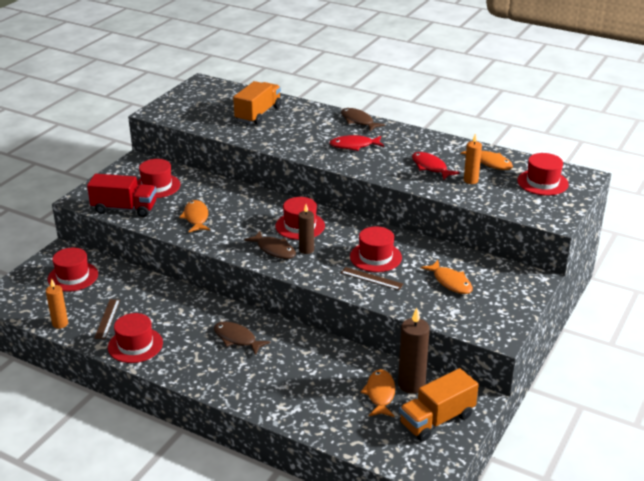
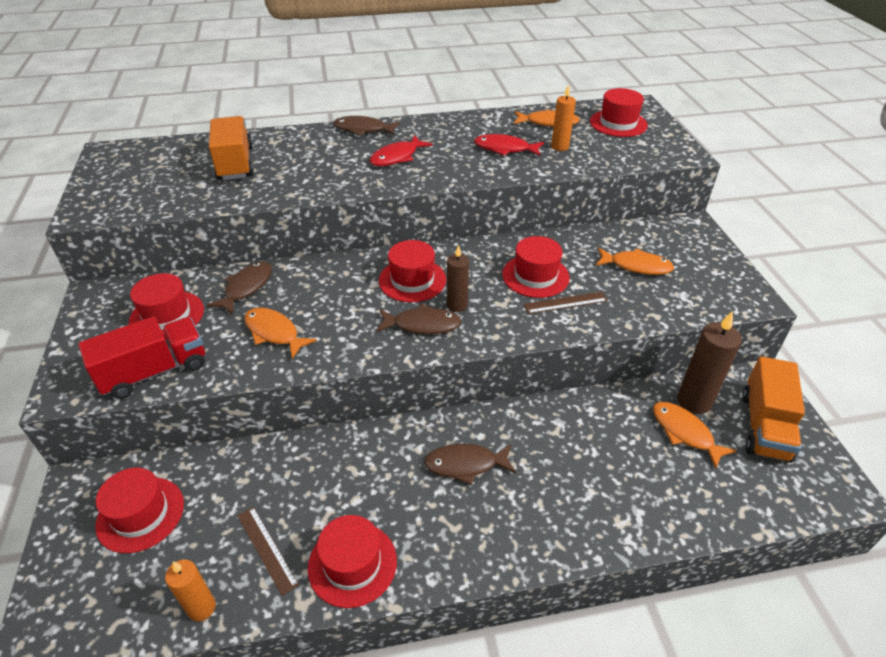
camera: 40 degrees left, 10 degrees up
(209, 190) = (246, 287): none -> brown fish

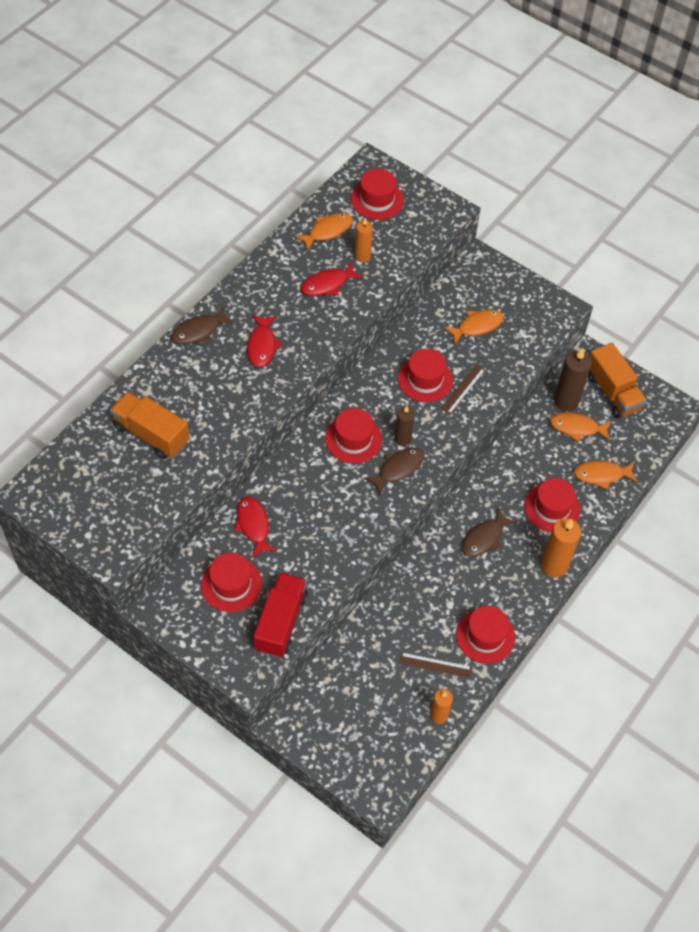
camera: 45 degrees left, 15 degrees up
(140, 514) = (345, 706): red hat -> red hat (552, 508)
(246, 287) = (253, 525): brown fish -> red fish
(274, 333) = (317, 543): orange fish -> orange fish (601, 475)
(514, 552) = (554, 566): none -> orange candle

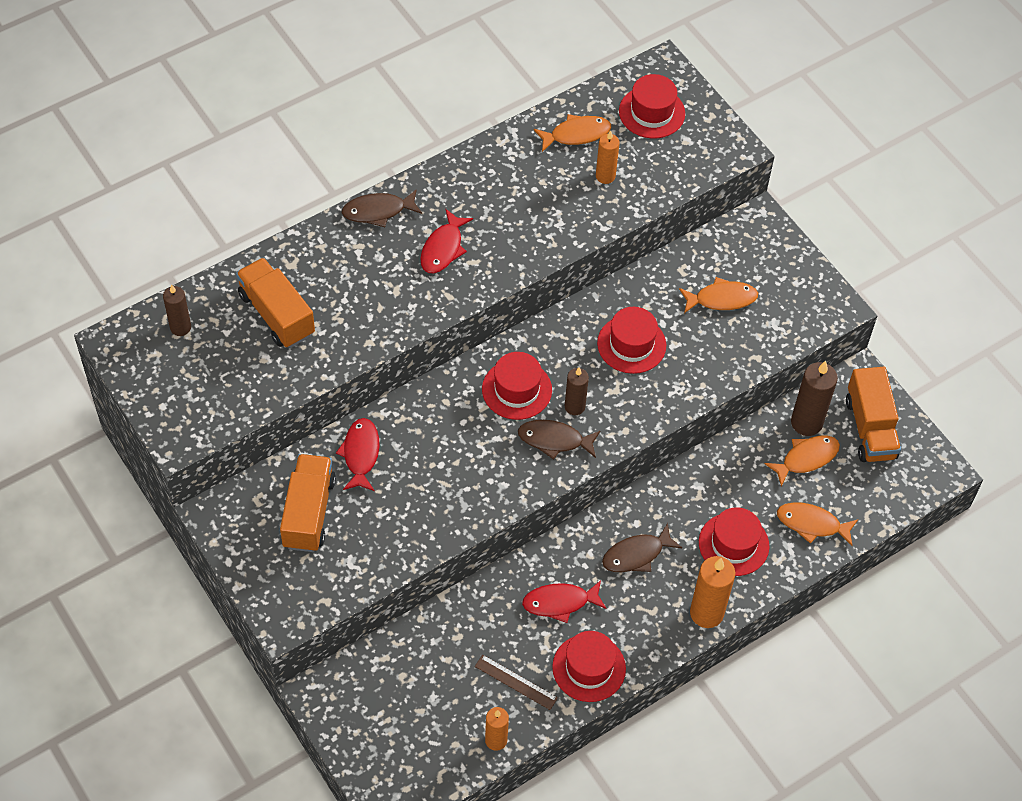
camera: 20 degrees right, 0 degrees up
(77, 467) = (180, 327): none -> brown candle
(231, 584) = (309, 512): red hat -> orange truck
(281, 622) = (347, 573): red truck -> none
(327, 284) = (549, 198): red fish -> red fish (560, 602)
(398, 469) = (554, 440): brown fish -> brown fish turned 150 degrees counterclockwise
(463, 389) = (672, 369): brown ruler -> none
(577, 428) = (806, 458): orange fish -> orange fish turned 120 degrees clockwise

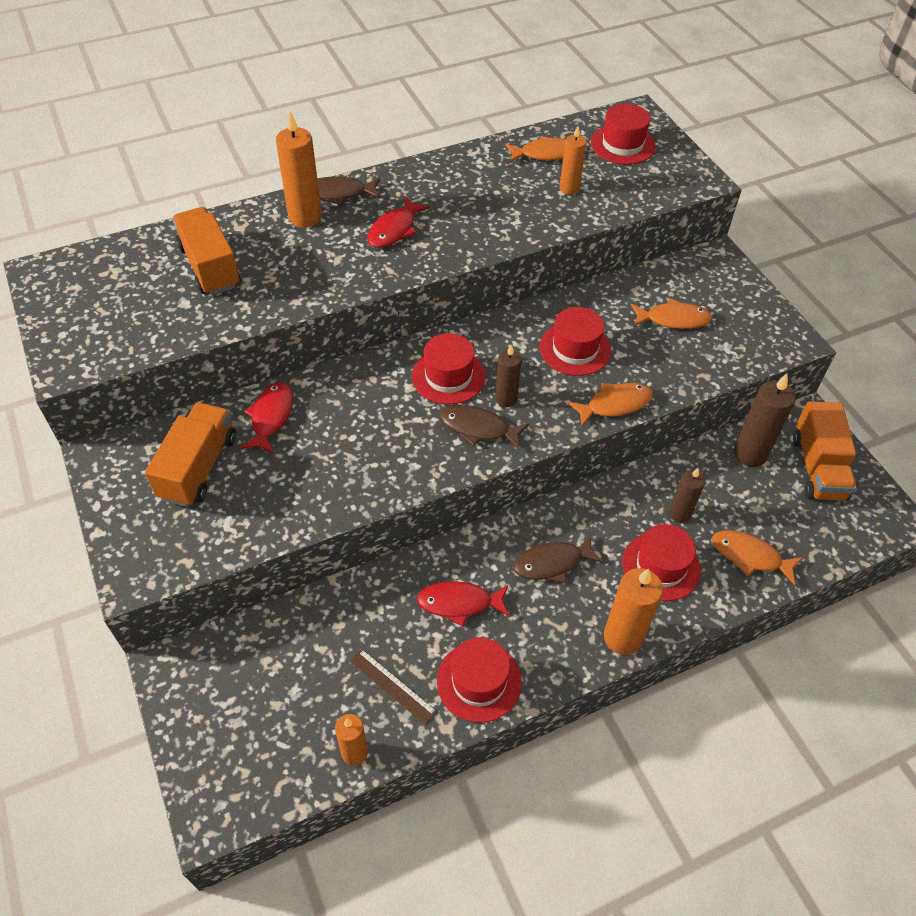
camera: 10 degrees right, 5 degrees down
(180, 327) = (109, 267): brown candle -> brown candle (679, 514)
(352, 244) = (305, 217): none -> orange candle
(806, 458) = (747, 489): orange fish -> orange fish (614, 404)

